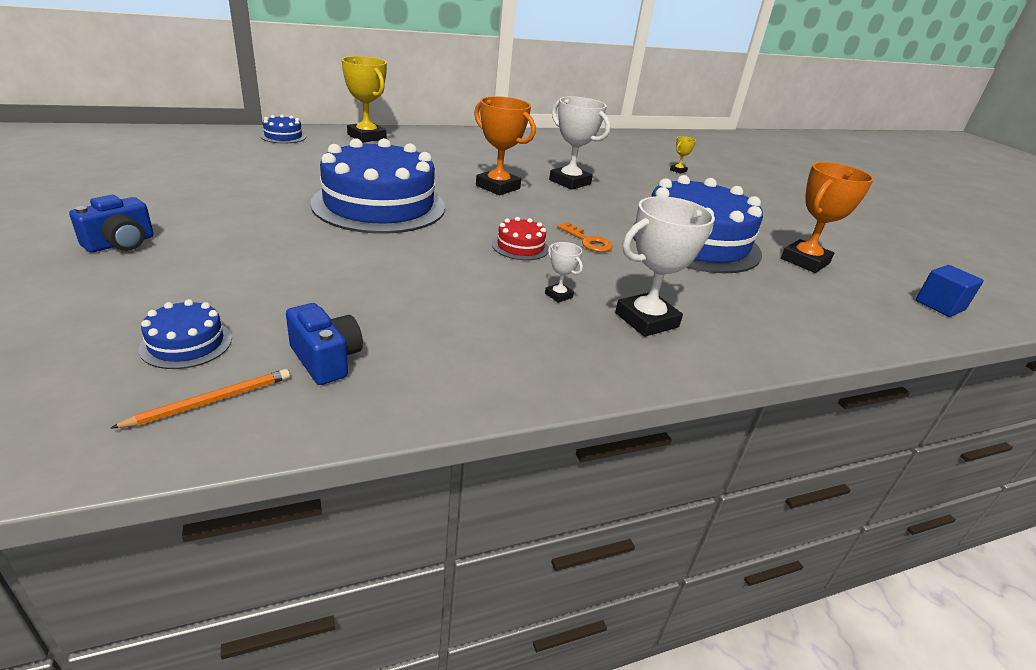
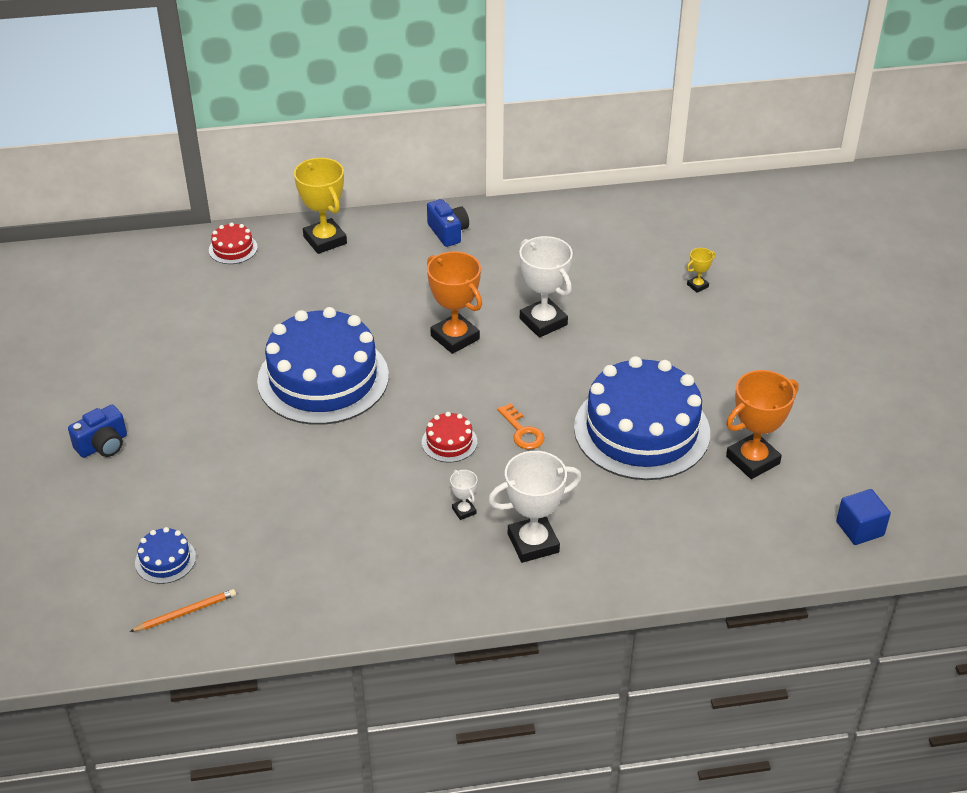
camera: 15 degrees right, 10 degrees up
(283, 136) = (233, 249): blue cake -> red cake
(326, 360) = (261, 579): blue camera -> blue camera (448, 232)

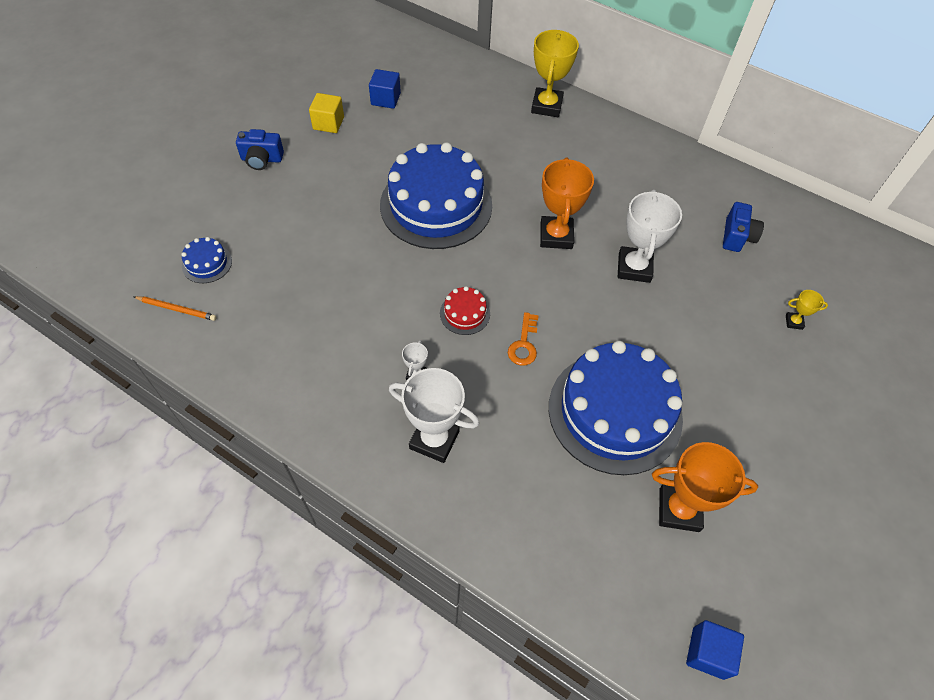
camera: 40 degrees right, 15 degrees up
(131, 375) = (328, 123): none -> yellow cube
(162, 321) = (385, 99): none -> blue cube
(233, 249) = (481, 76): red cake -> none
(448, 232) = (638, 152): blue camera -> blue camera (737, 236)

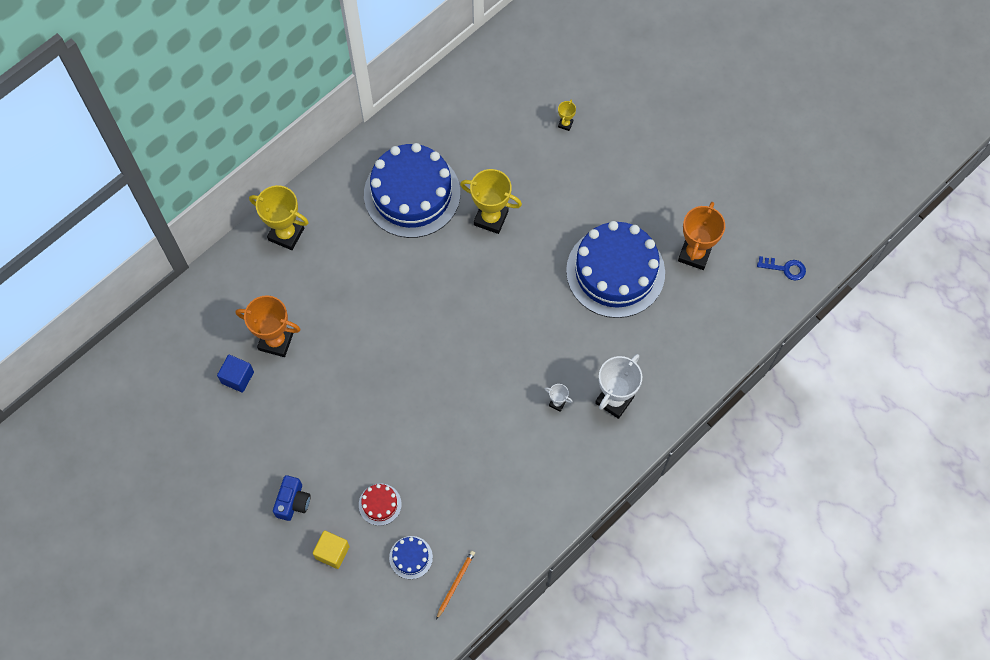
camera: 75 degrees left, 10 degrees up
(328, 123) = (258, 435): yellow cube -> yellow cube (332, 552)
(436, 205) = (388, 356): blue cake -> blue cake (412, 194)
(465, 313) = (508, 356): red cake -> red cake (380, 504)
(524, 344) = (545, 319): orange key -> none
(556, 236) = (445, 268): orange trophy -> orange trophy (276, 341)
(634, 268) = (491, 218): white trophy -> yellow trophy
(708, 653) = (785, 268): blue cube -> blue key
(737, 236) = (476, 131): blue camera -> none

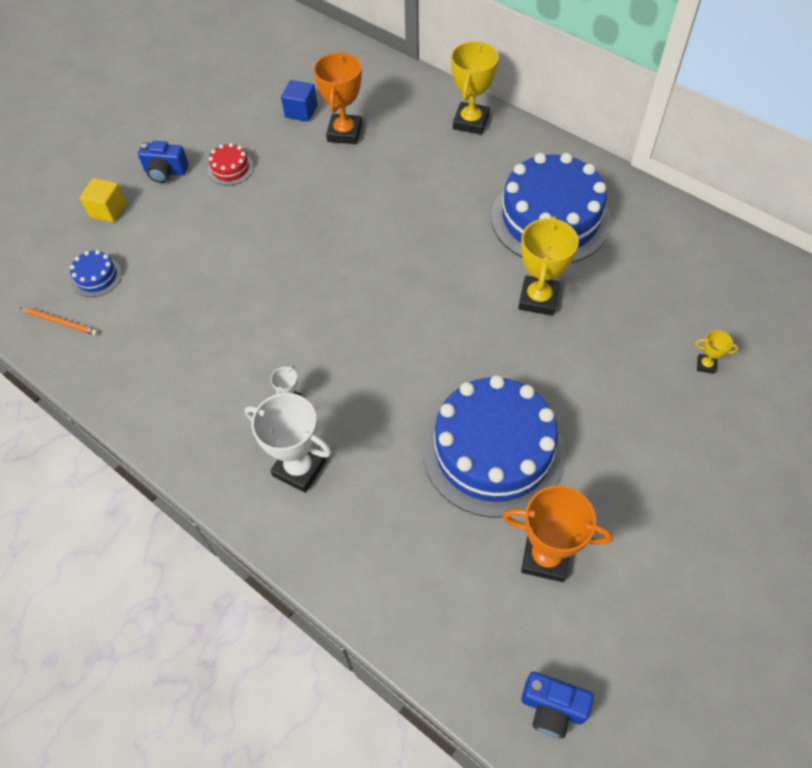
camera: 85 degrees right, 10 degrees down
(380, 504) = (160, 242): red cake -> red cake (230, 168)
(785, 268) = (552, 708): blue key -> blue camera

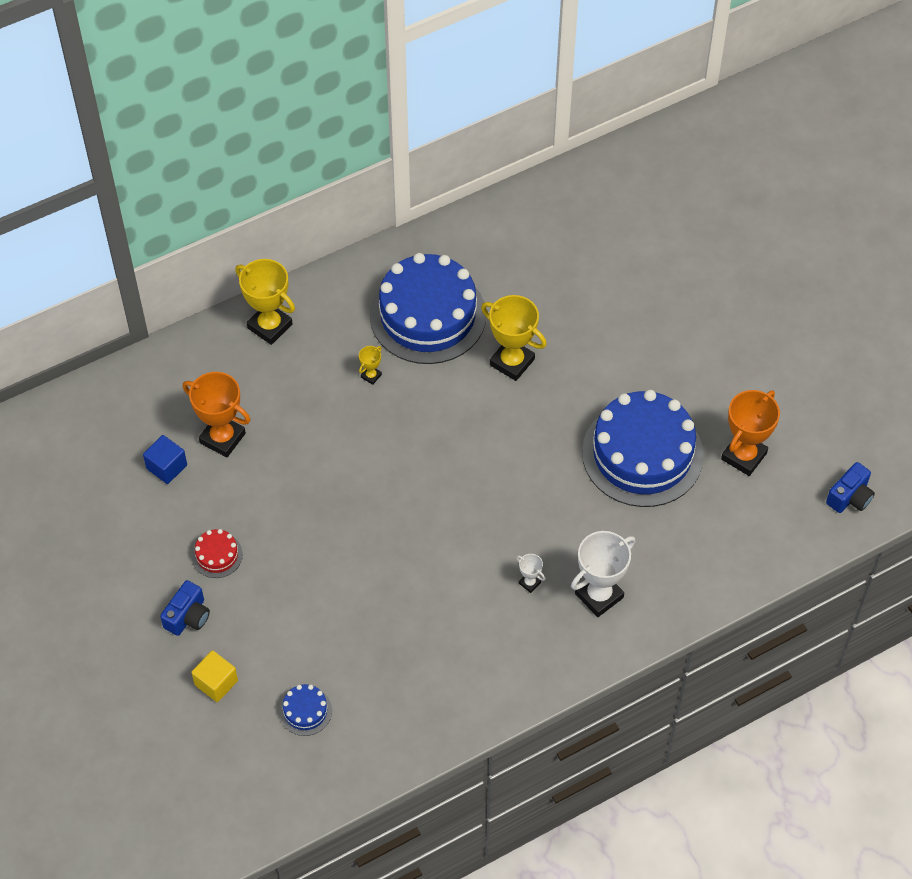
camera: 70 degrees left, 0 degrees up
(61, 322) = (349, 753): orange pencil -> none
(705, 365) = (631, 279): yellow trophy -> yellow trophy (371, 376)

